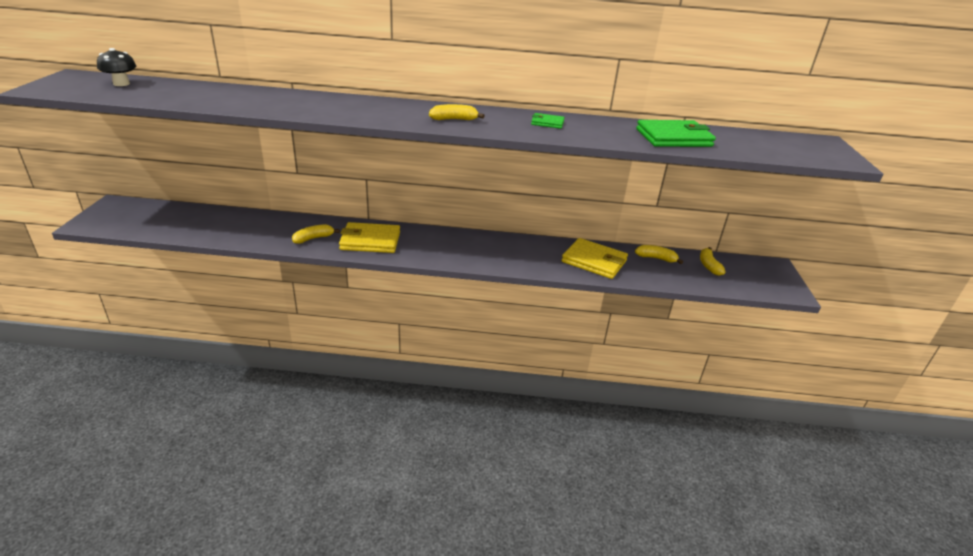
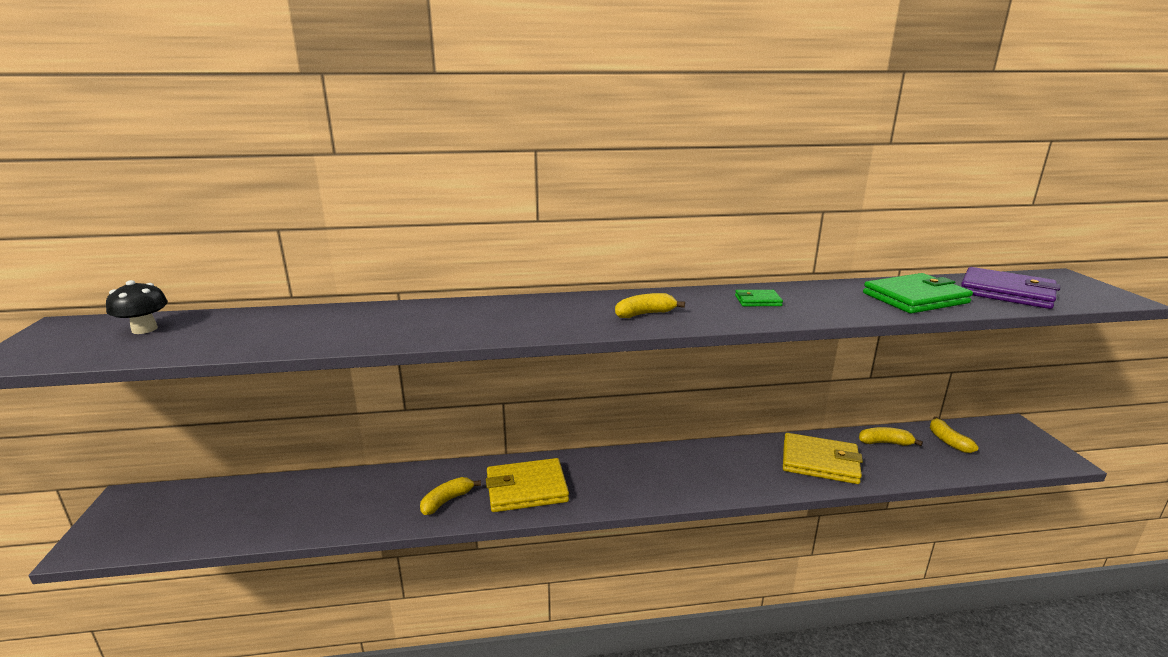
camera: 10 degrees left, 10 degrees down
(755, 144) = (1006, 292): none -> purple wallet

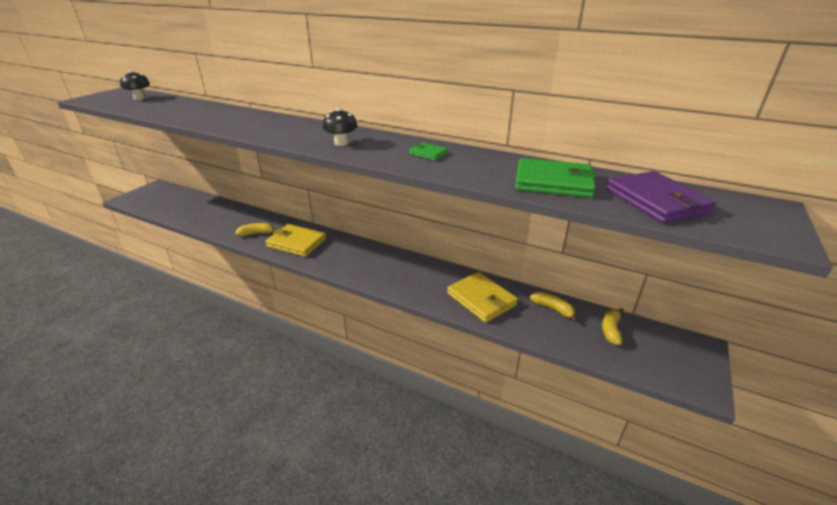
camera: 35 degrees right, 10 degrees up
(645, 314) = (341, 143): yellow banana -> black mushroom

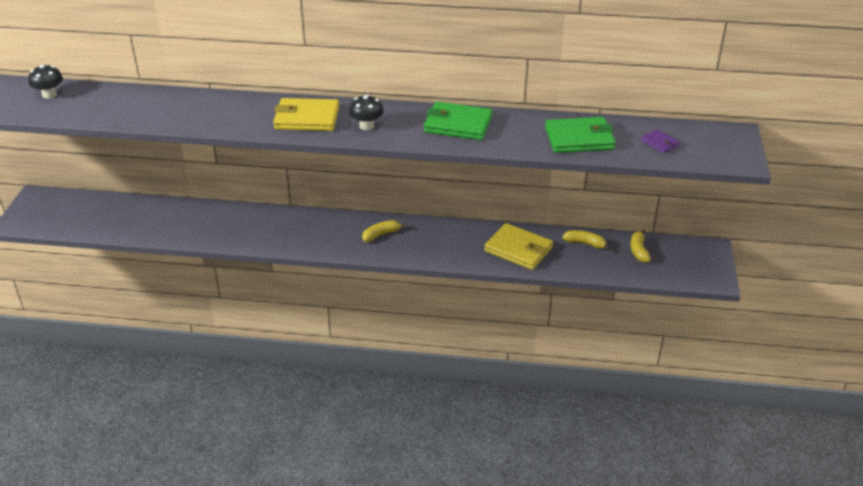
camera: 20 degrees left, 5 degrees up
(257, 233) = (236, 232): yellow banana -> yellow banana (381, 234)
(297, 243) = (292, 233): yellow wallet -> yellow wallet (307, 118)
(428, 153) = (458, 124): green wallet -> green wallet, size x2.00
(656, 201) = (659, 143): purple wallet -> purple wallet, size x0.50

